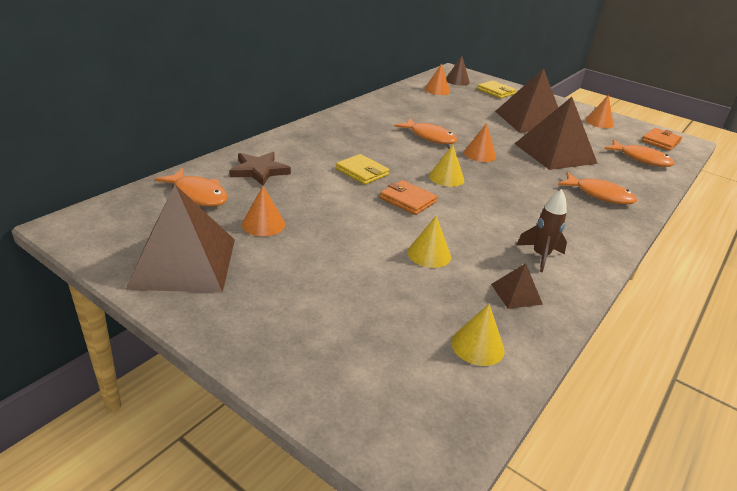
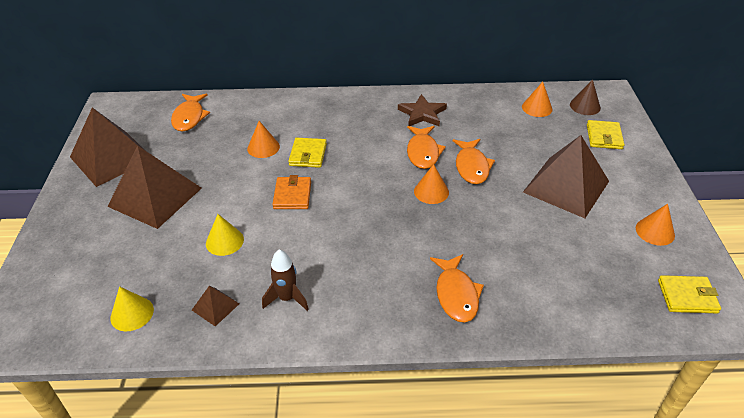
camera: 55 degrees right, 10 degrees up
(259, 171) = (249, 118): brown star -> brown star (422, 113)
(263, 224) = (183, 158): orange cone -> orange cone (263, 147)
(446, 178) = (357, 195): yellow cone -> none
(555, 153) = (510, 232): brown pyramid -> brown pyramid (155, 197)
(641, 159) = (601, 296): orange fish -> orange fish (472, 166)
(661, 141) = (687, 296): orange wallet -> yellow wallet

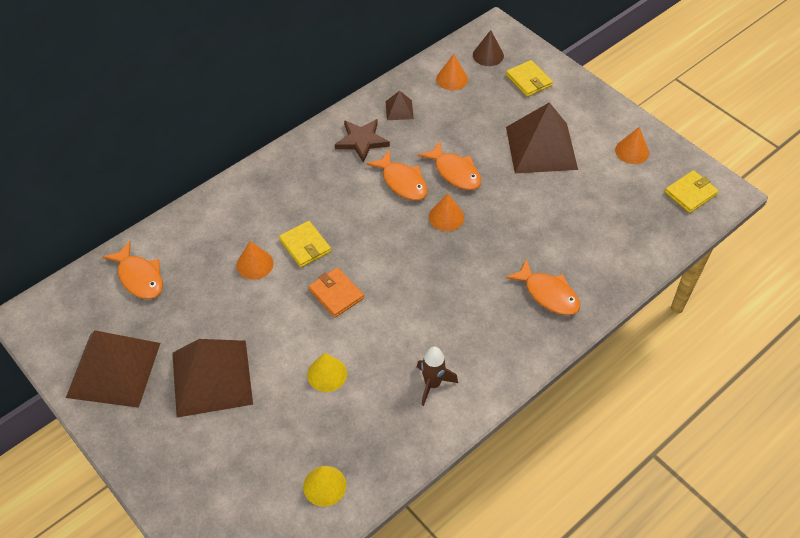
camera: 40 degrees left, 10 degrees up
(215, 306) = (385, 431): brown pyramid -> brown pyramid (399, 110)

